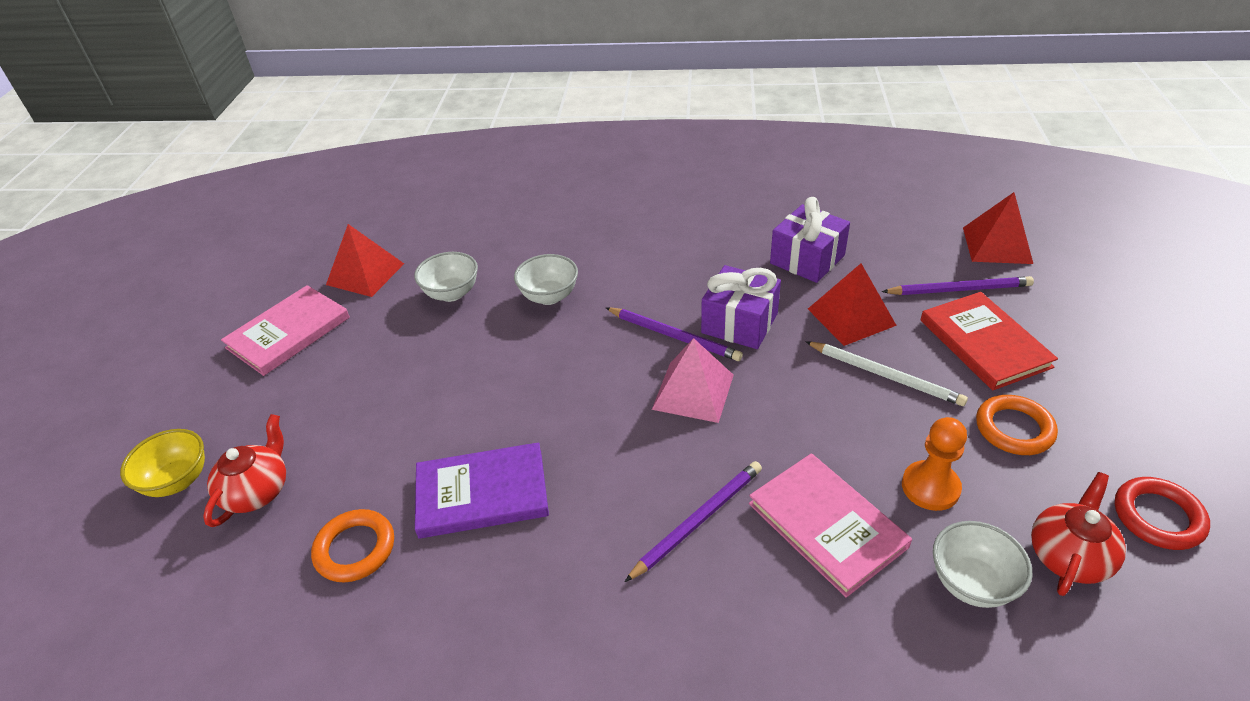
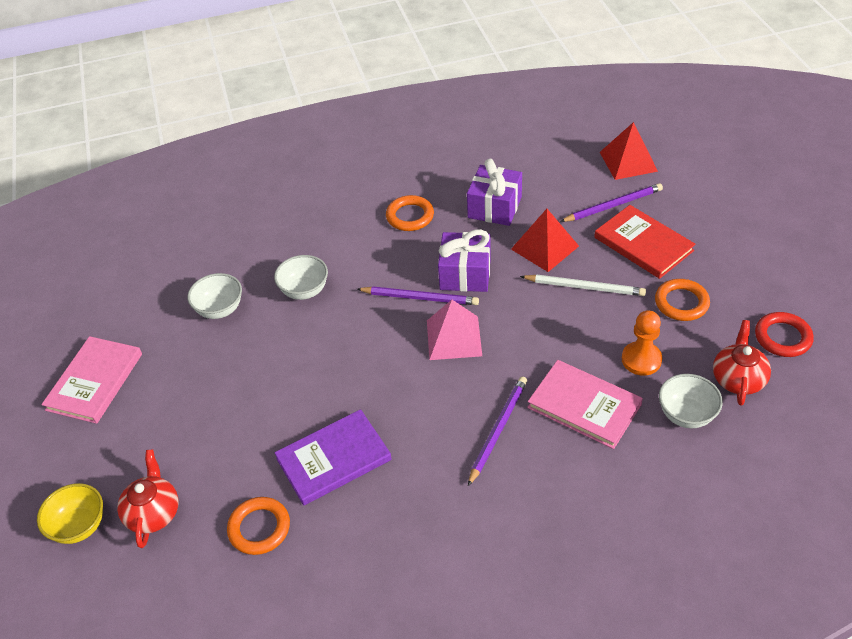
camera: 20 degrees left, 5 degrees up
(365, 274) = (131, 312): red pyramid -> none
(703, 247) = (410, 216): none -> orange ring

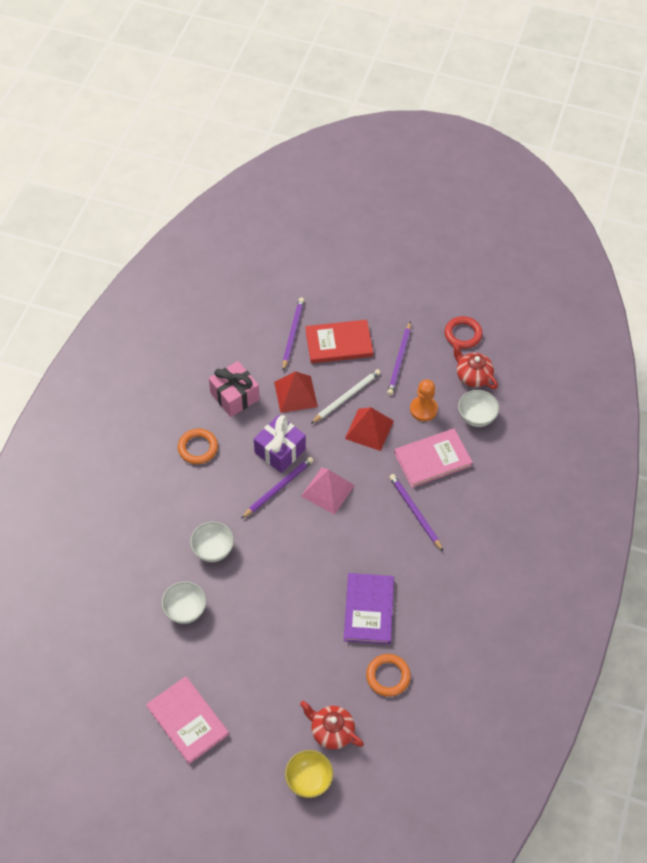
camera: 60 degrees left, 10 degrees up
(494, 207) = (235, 396): purple gift -> pink gift
(628, 161) = (261, 298): red pyramid -> red pyramid (369, 429)
(681, 303) = (399, 360): orange ring -> purple pencil

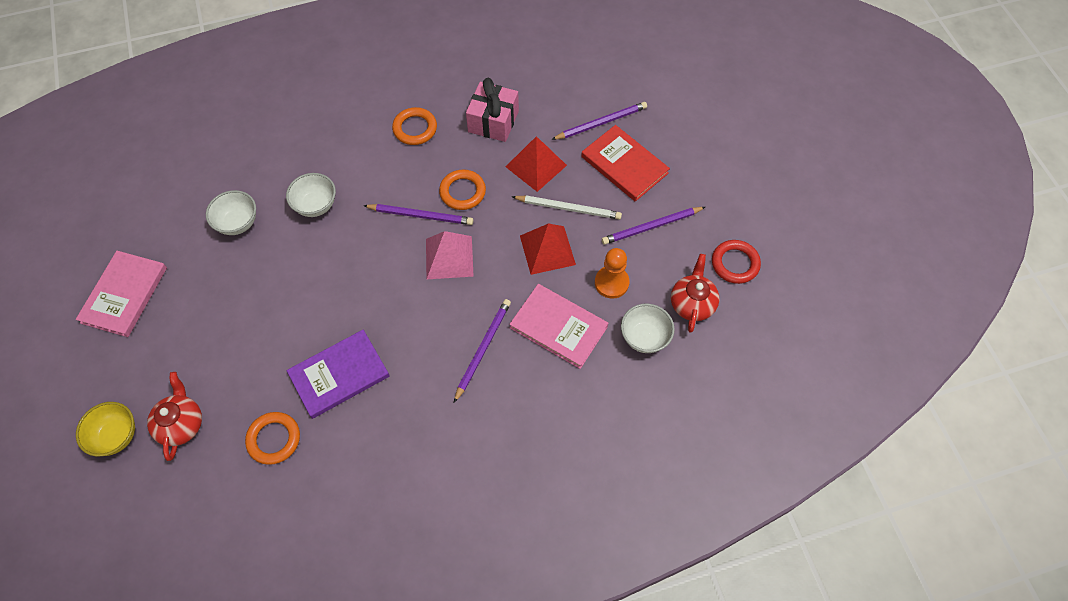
camera: 55 degrees right, 5 degrees up
(280, 451) = (462, 192): purple gift -> orange ring

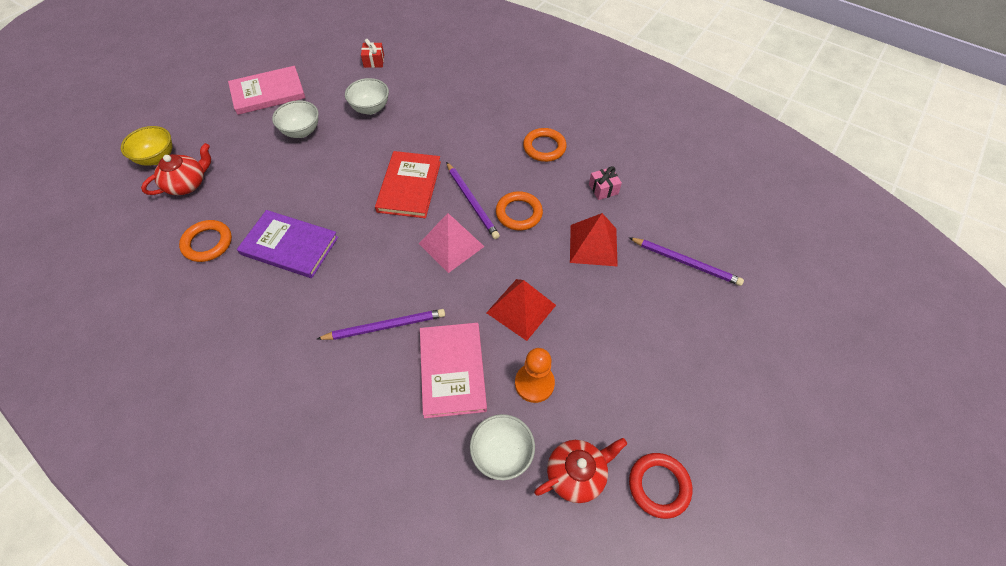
camera: 50 degrees right, 5 degrees down
(177, 183) = (374, 61): none -> red gift
(316, 205) = (422, 137): white bowl -> white bowl (301, 131)
(493, 121) = (603, 189): pink gift -> pink gift, size x0.54
(568, 208) = (576, 296): white pencil -> none
(624, 165) = (664, 309): red book -> red book (409, 186)
(652, 227) = (624, 377): purple pencil -> none

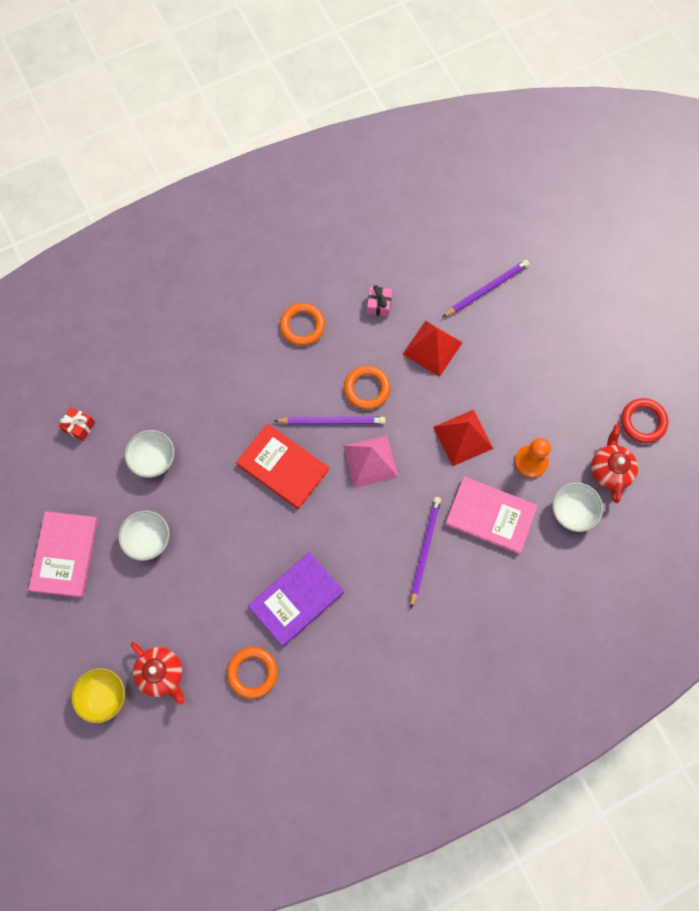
camera: 60 degrees left, 15 degrees up
(187, 184) = (161, 673): red teapot -> red teapot turned 150 degrees clockwise

